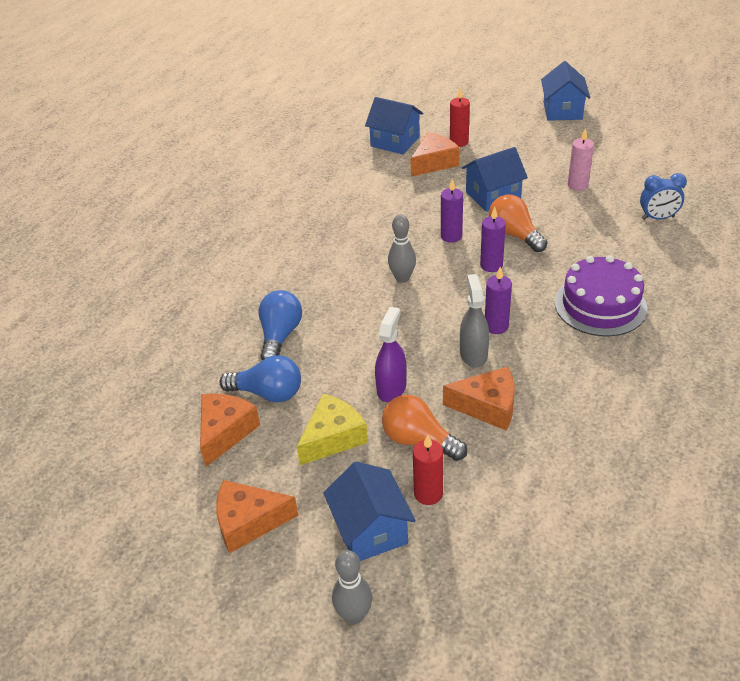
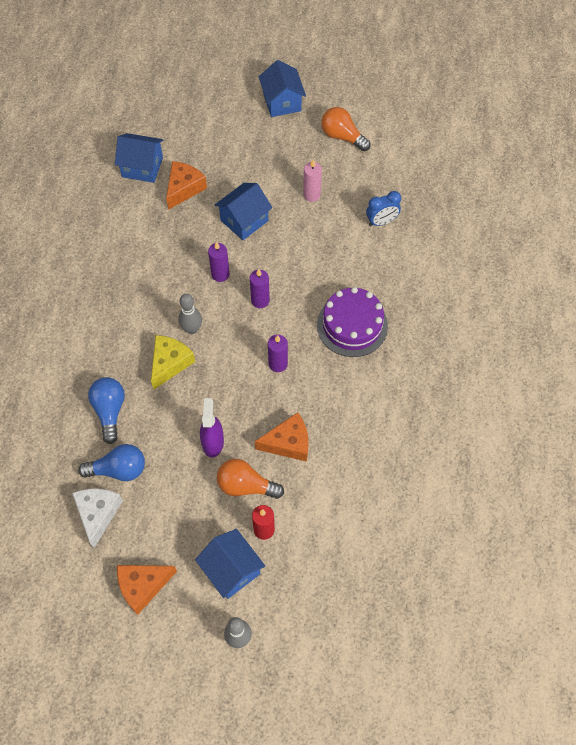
camera: 20 degrees left, 20 degrees up
(225, 432) = (98, 514): orange cheese -> white cheese
(333, 438) = (182, 499): yellow cheese -> yellow cheese (170, 363)
(459, 142) = (200, 158): red candle -> none
(473, 354) = (267, 395): grey spray bottle -> none
(514, 235) = (271, 262): orange light bulb -> orange light bulb (342, 137)

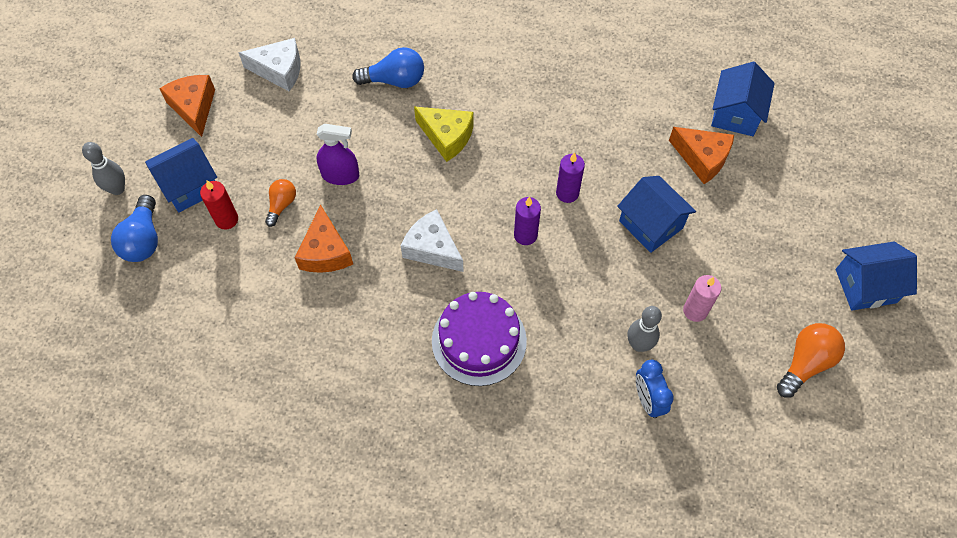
camera: 95 degrees right, 0 degrees up
(119, 469) = (324, 88): blue light bulb -> blue light bulb (143, 239)
(192, 329) = (490, 160): grey bowling pin -> grey bowling pin (639, 344)
(246, 485) = (281, 205): orange light bulb -> orange light bulb, size x0.63
(278, 364) = (432, 248): purple candle -> white cheese

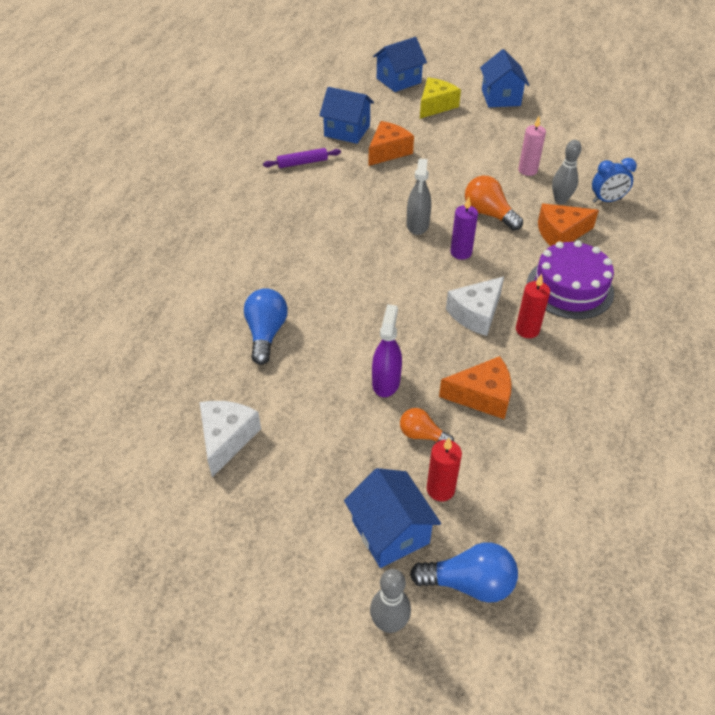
camera: 85 degrees left, 15 degrees down
(193, 108) = (266, 533): orange cheese -> orange cheese (560, 233)
(412, 294) = (527, 330): none -> red candle
(447, 137) = (346, 297): yellow cheese -> yellow cheese (435, 105)
(567, 193) = (417, 225): purple candle -> grey spray bottle
(651, 224) = (450, 183): blue house -> blue house (398, 80)
(660, 78) = (302, 163): none -> purple rolling pin
(805, 363) = (564, 129): orange light bulb -> orange light bulb (489, 214)

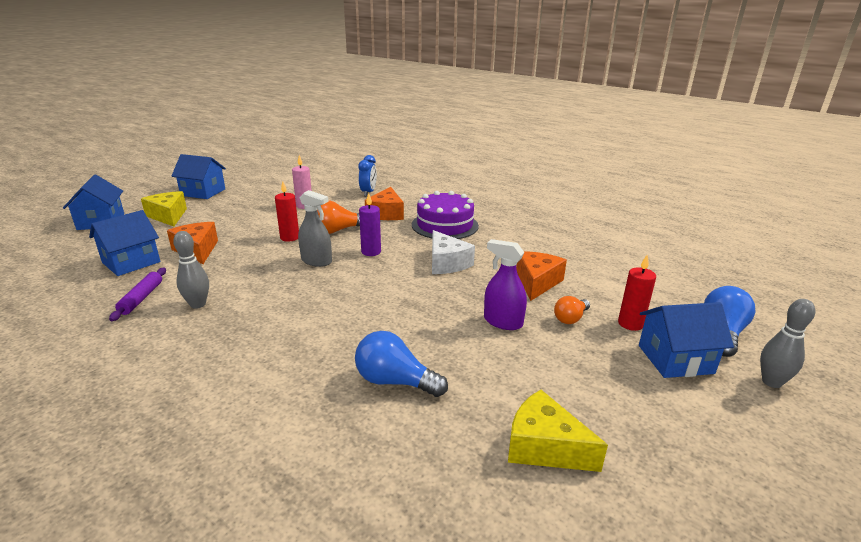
camera: 70 degrees left, 20 degrees down
(226, 439) = (544, 447): white cheese -> yellow cheese
(527, 330) = (477, 249): red candle -> red candle (289, 237)
(560, 200) = (351, 205): grey bowling pin -> grey bowling pin (198, 304)

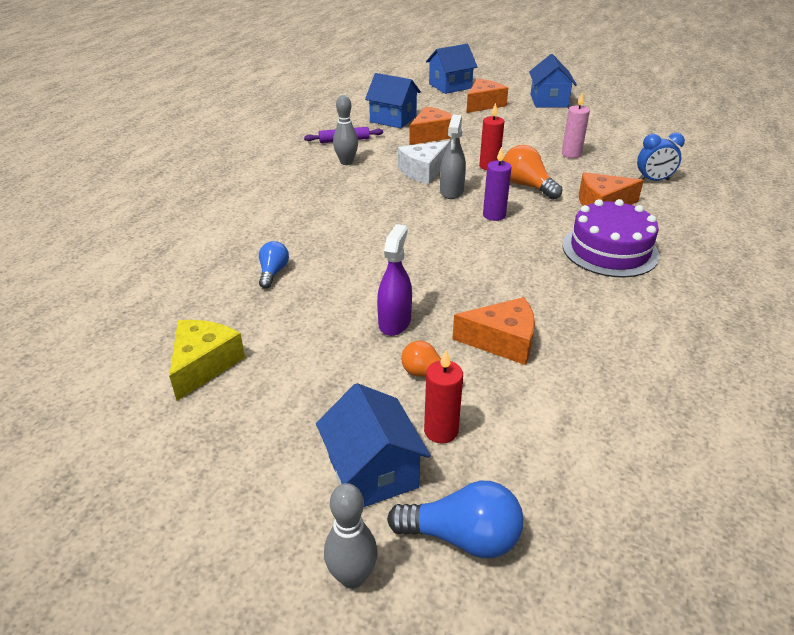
camera: 75 degrees right, 10 degrees up
(168, 216) = (483, 104): yellow cheese -> orange cheese
(395, 381) = (273, 272): blue light bulb -> blue light bulb, size x0.63
(447, 263) = (504, 267): white cheese -> white cheese (423, 171)

